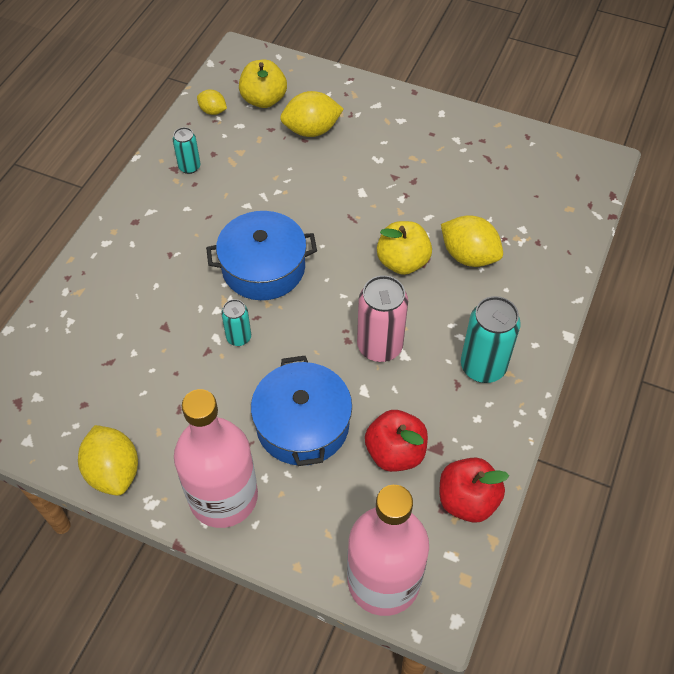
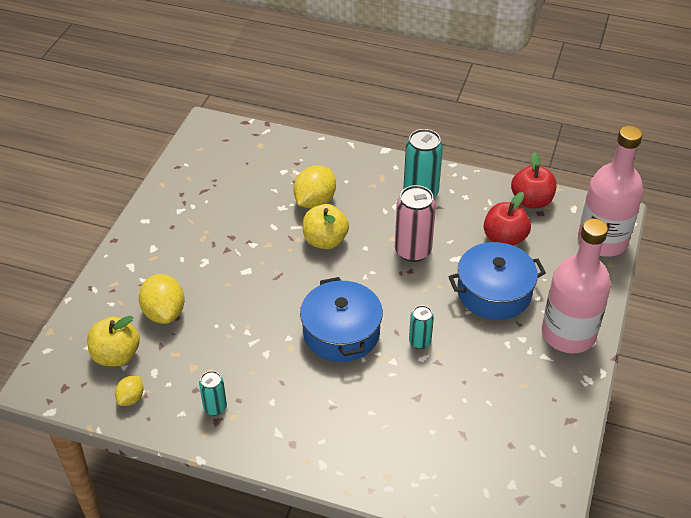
camera: 95 degrees left, 10 degrees down
(114, 471) = (568, 409): yellow lemon -> none

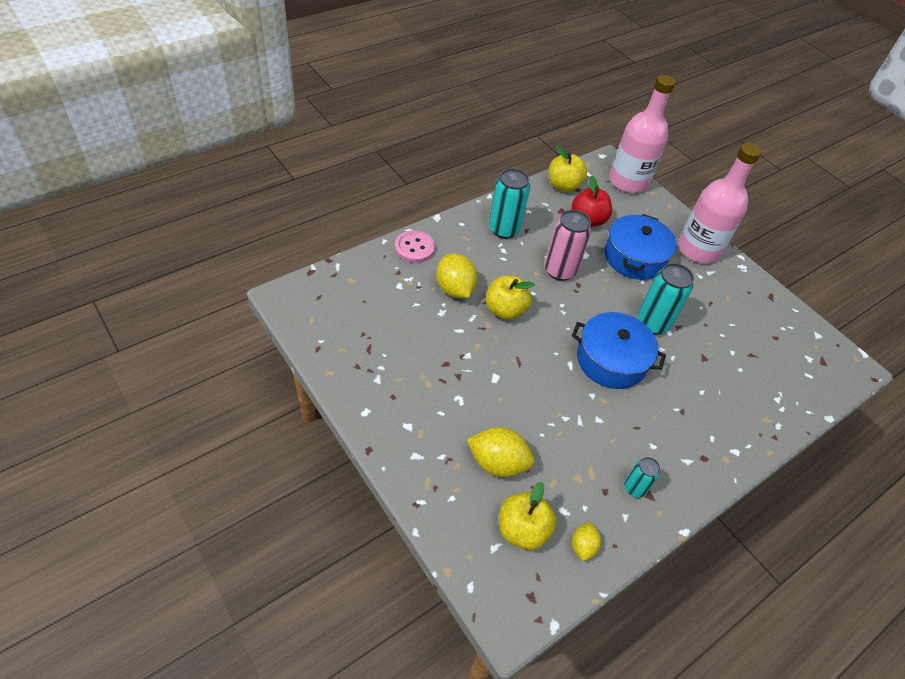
camera: 60 degrees left, 5 degrees up
(131, 398) = (583, 546): yellow lemon -> yellow lemon turned 45 degrees clockwise
(334, 157) = (414, 248): none -> pink button
(420, 342) = (652, 323): turquoise can -> turquoise can, size x1.80
(531, 201) = (563, 186): red apple -> yellow apple

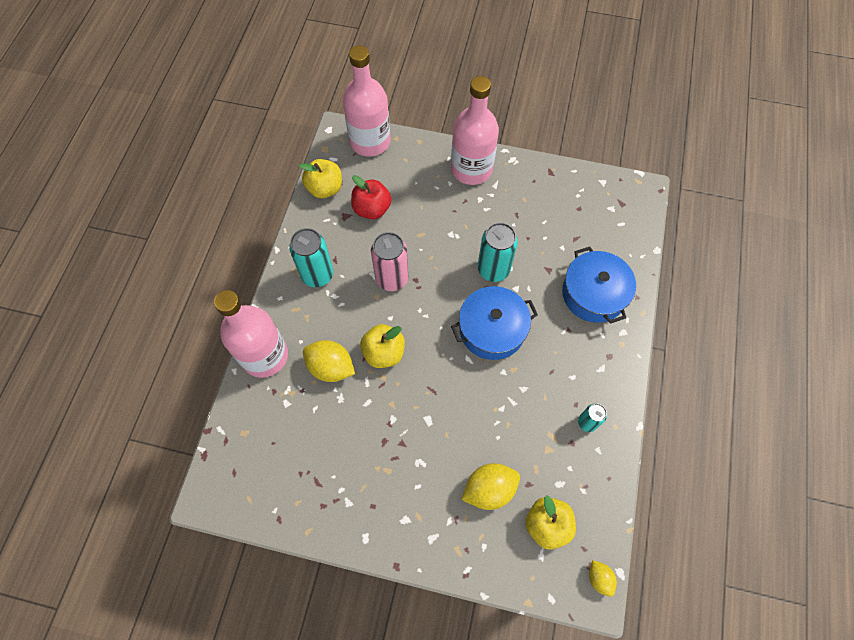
camera: 35 degrees left, 15 degrees up
(414, 248) = (265, 356): pink button -> pink bottle
(583, 546) = (591, 499): yellow lemon -> yellow lemon (599, 578)
(634, 257) = (434, 217): blue pot -> blue pot (593, 294)

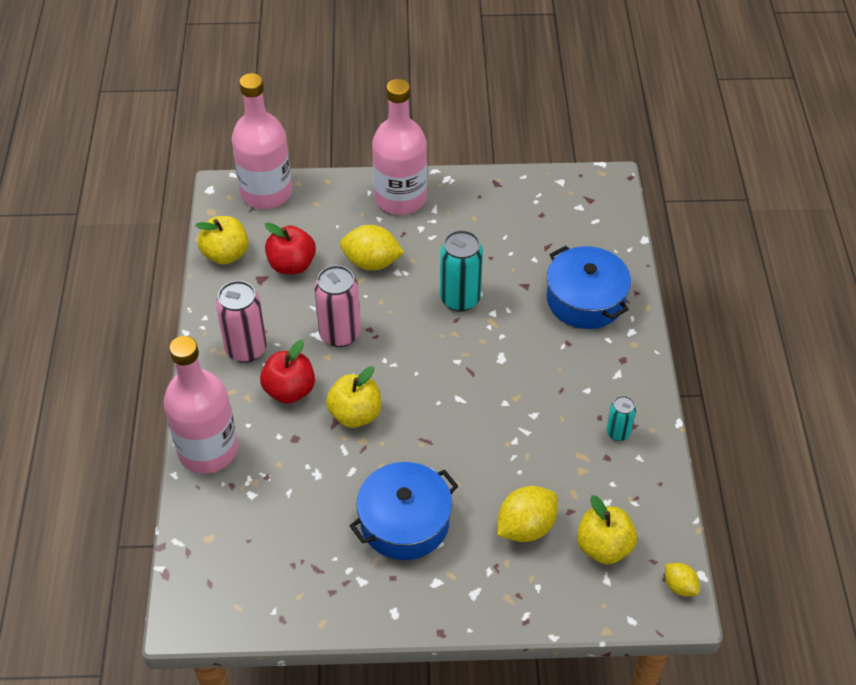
camera: 15 degrees left, 15 degrees down
(317, 275) = (246, 349): turquoise can -> pink can
(331, 367) = (295, 444): yellow lemon -> yellow lemon (372, 262)
(340, 319) = (289, 390): none -> red apple
(492, 329) = (478, 362): blue pot -> blue pot (404, 522)

